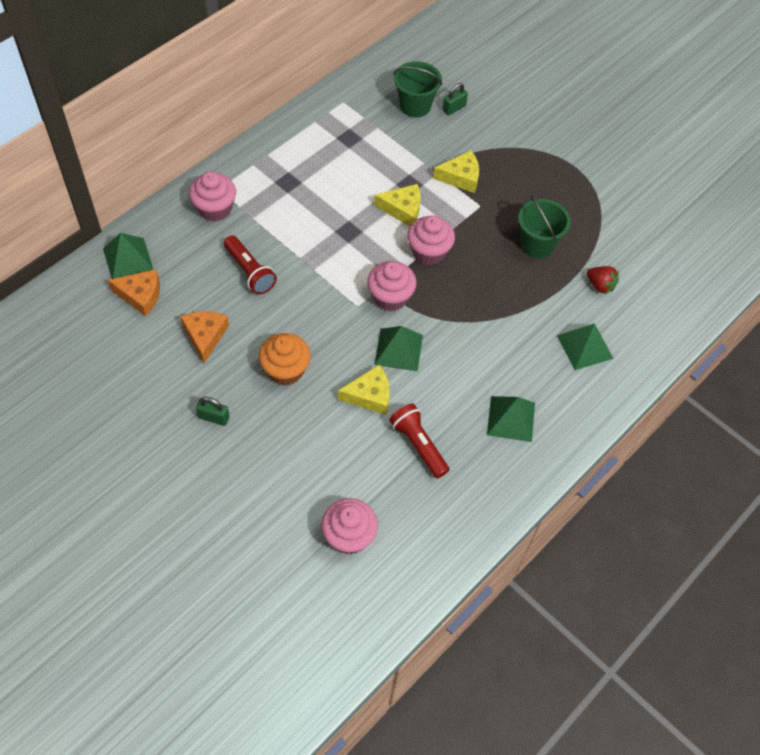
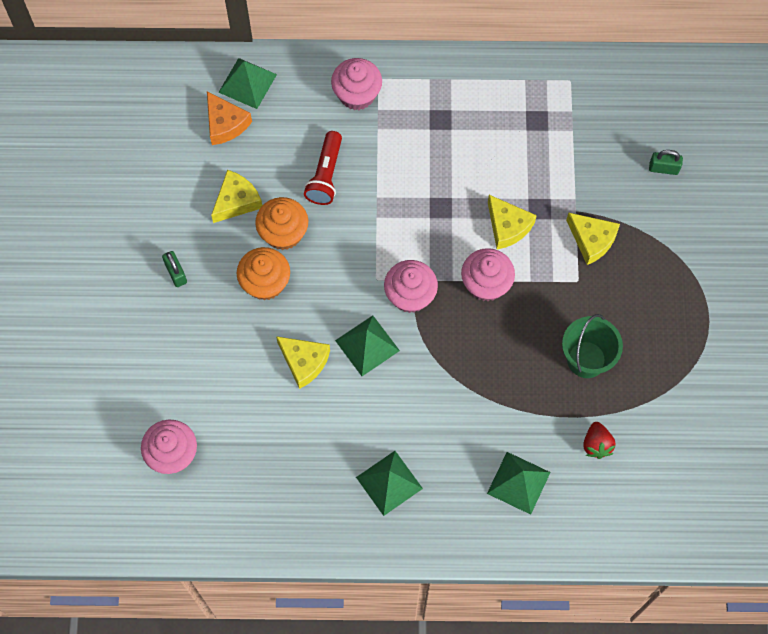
camera: 50 degrees right, 10 degrees up
(205, 336) = (236, 201): orange cheese -> yellow cheese
(262, 329) = (283, 233): none -> orange cupcake
(415, 106) = (631, 137): green bucket -> none
(418, 445) = (296, 435): red flashlight -> none

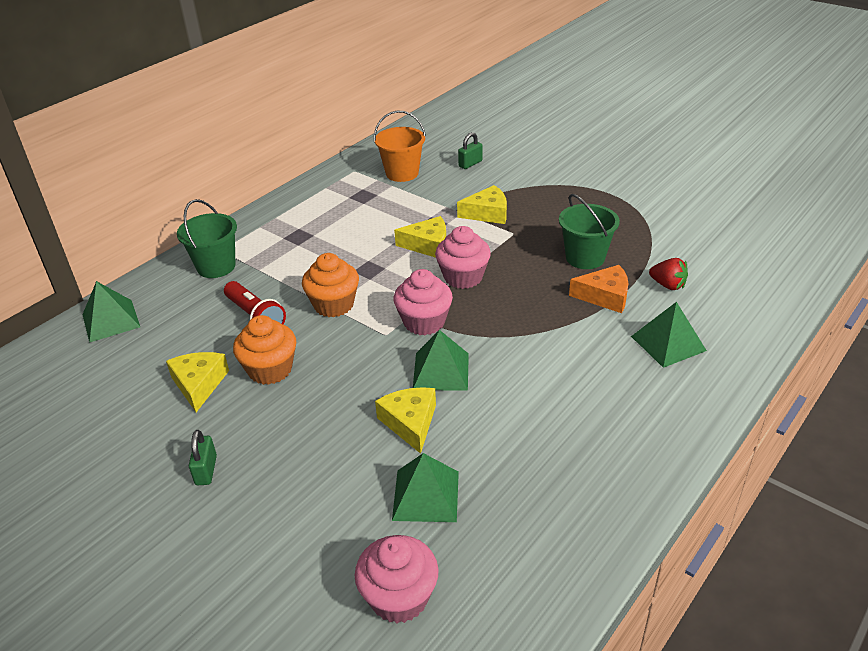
camera: 50 degrees left, 30 degrees down
(176, 273) = (206, 470): green padlock -> green padlock turned 75 degrees clockwise
(225, 124) = (122, 353): orange cheese -> orange cheese (605, 296)
(265, 283) = (300, 407): orange cupcake -> orange cupcake (334, 305)
(304, 362) = (410, 423): yellow cheese -> yellow cheese turned 90 degrees counterclockwise
(357, 94) = (216, 266): pink cupcake -> green bucket
(389, 482) = (597, 427): green pyramid -> green pyramid (425, 495)
(599, 123) = (402, 173): none -> orange bucket

